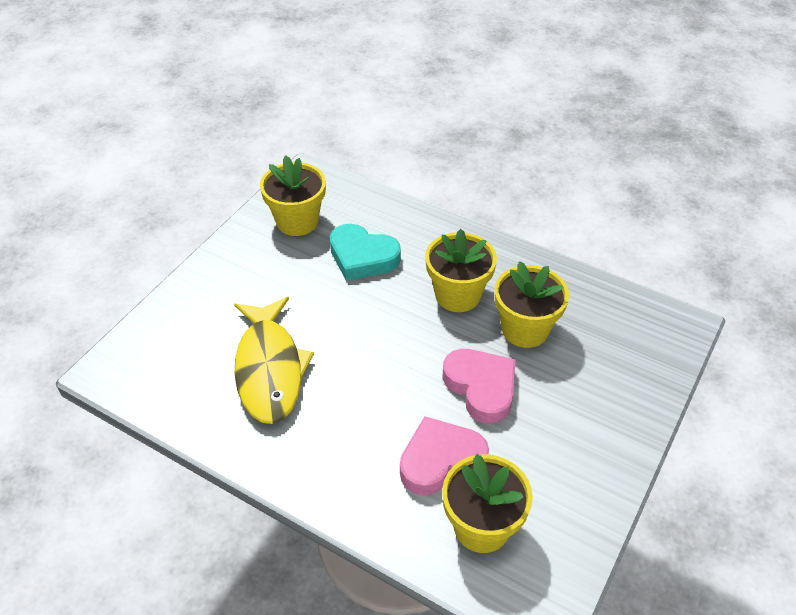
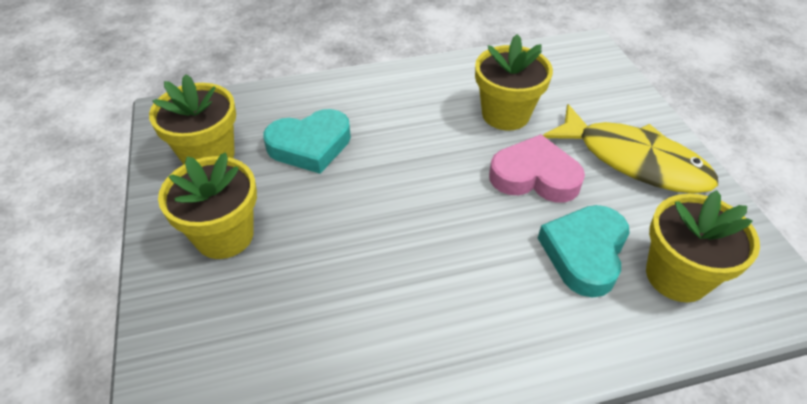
camera: 45 degrees left, 0 degrees up
(269, 369) = (349, 299): yellow fish -> yellow fish (634, 160)
(441, 460) = (584, 253): pink heart -> turquoise heart
(458, 295) = (426, 123): yellow flower pot -> yellow flower pot (224, 235)

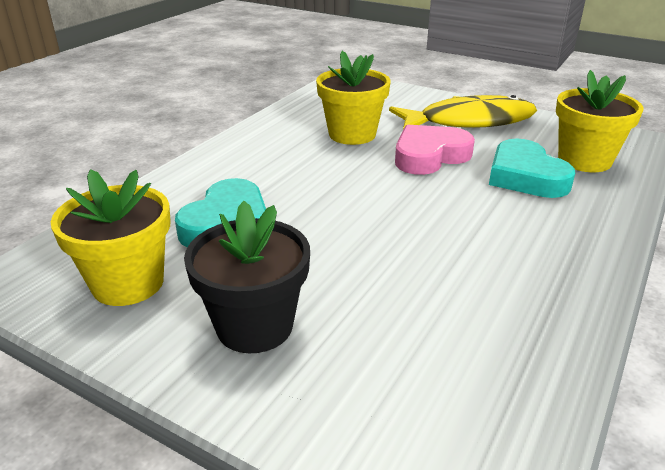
camera: 45 degrees left, 15 degrees down
(224, 235) = (254, 326): yellow flower pot -> black flower pot

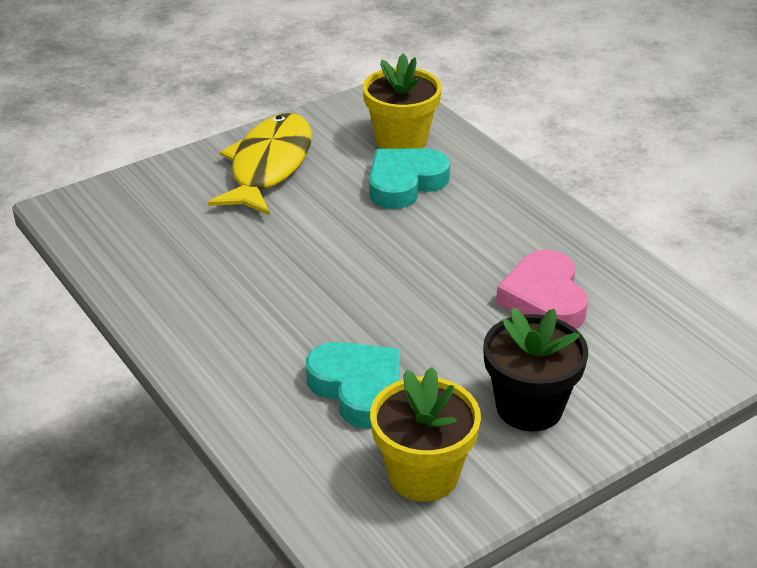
camera: 65 degrees left, 5 degrees up
(352, 134) = (230, 251): yellow flower pot -> none
(429, 156) = (322, 220): pink heart -> pink heart (544, 299)
(525, 176) = (405, 183): turquoise heart -> turquoise heart turned 135 degrees clockwise

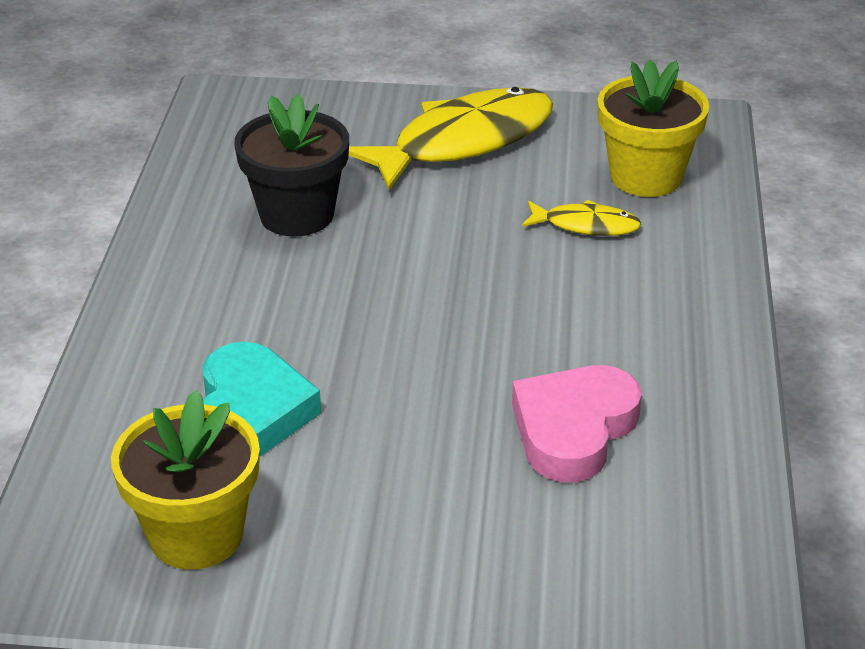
camera: 40 degrees right, 0 degrees up
(405, 183) = (586, 225): turquoise heart -> yellow fish
(529, 407) = (395, 535): black flower pot -> black flower pot (297, 215)

